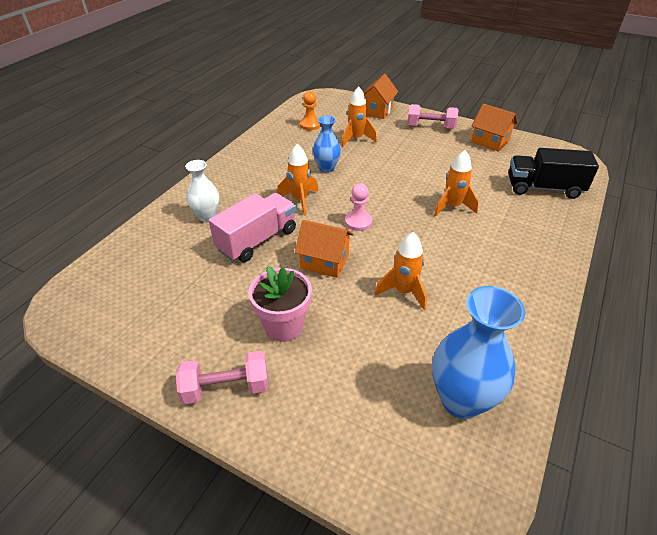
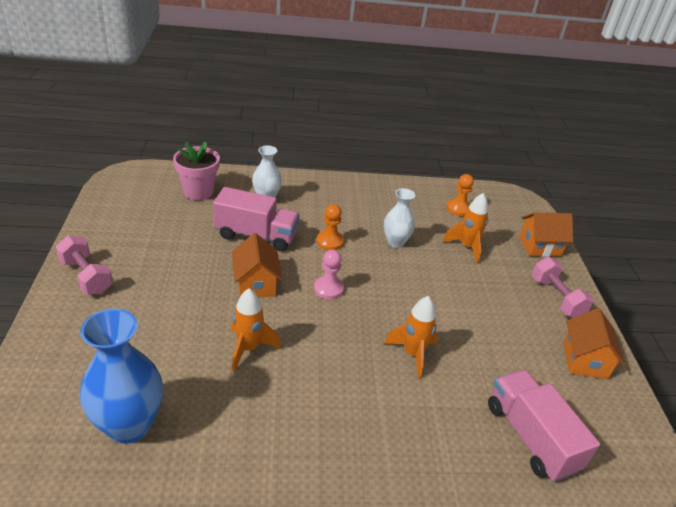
camera: 55 degrees right, 5 degrees down
(283, 326) = (163, 285): pink flower pot -> pink flower pot (198, 192)
(300, 200) = (330, 241): orange rocket -> orange pawn
(326, 168) = (395, 242): blue vase -> white vase
(543, 188) = (530, 437): black truck -> pink truck

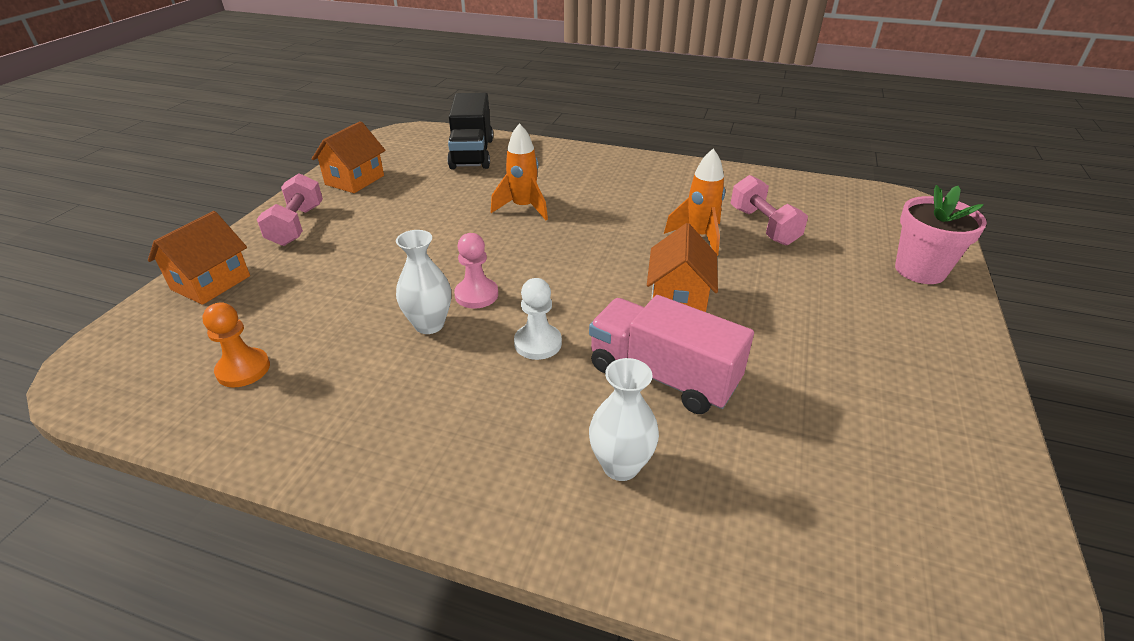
camera: 155 degrees left, 0 degrees up
(86, 276) = (937, 348): pink dumbbell -> pink dumbbell (763, 226)
(129, 425) = (815, 205): blue vase -> none
(198, 192) = (780, 516): pink flower pot -> pink flower pot (920, 270)
(328, 289) = (579, 278): pink pawn -> pink pawn (476, 295)
(330, 241) = (538, 343): orange pawn -> white pawn
(467, 247) = (324, 299): orange rocket -> none
(530, 437) = (472, 153): pink truck -> black truck
(540, 246) = (211, 283): orange house -> orange house turned 75 degrees counterclockwise

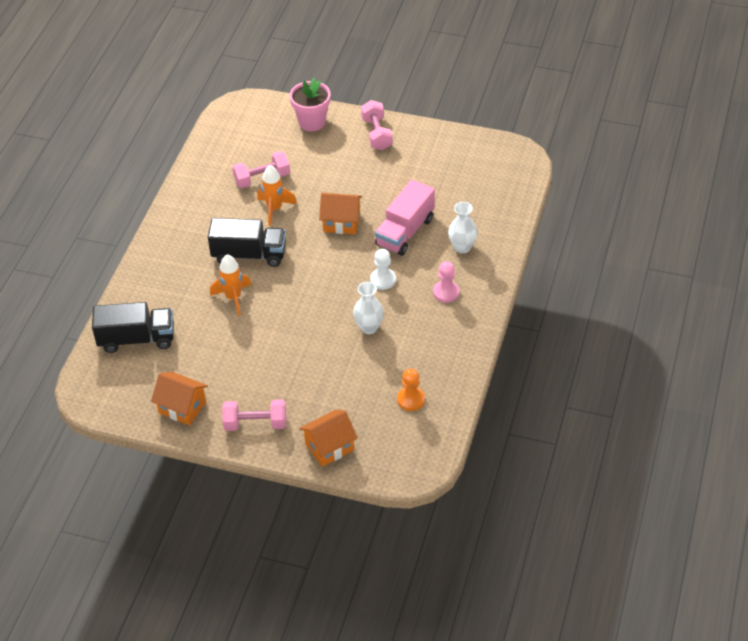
camera: 90 degrees left, 10 degrees up
(211, 283) = (329, 447): orange house -> orange house turned 60 degrees counterclockwise
(476, 295) = (340, 310): pink pawn -> pink pawn (446, 292)
(603, 218) = (249, 255): none -> black truck
(932, 344) = (377, 134): none -> pink dumbbell

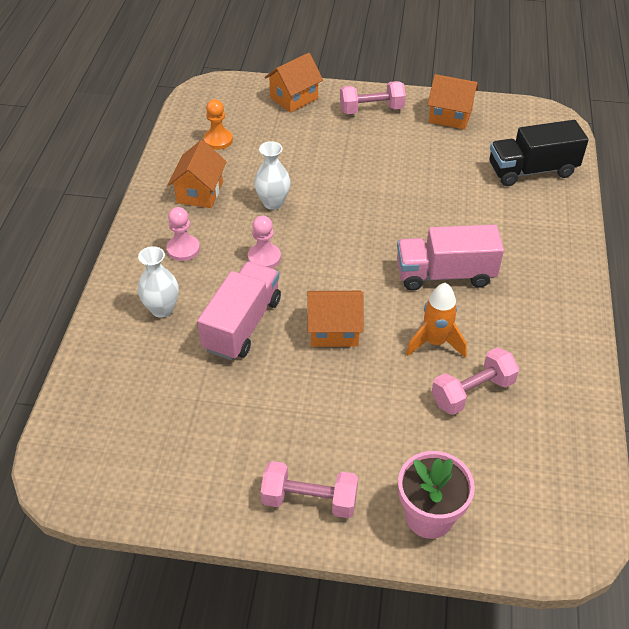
camera: 170 degrees right, 0 degrees up
(233, 298) = (443, 221): orange rocket -> none
(249, 255) = (445, 274): black truck -> pink truck
(377, 134) = (309, 500): pink dumbbell -> pink dumbbell turned 60 degrees counterclockwise
(383, 280) = (264, 257): white pawn -> pink pawn
(430, 343) = (200, 192): none -> orange house

